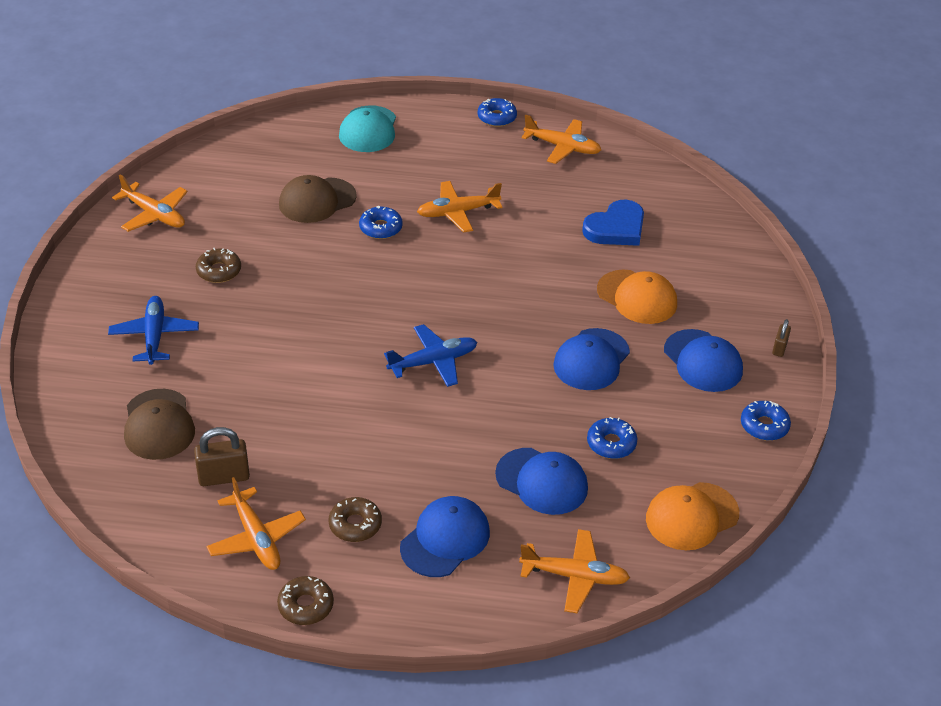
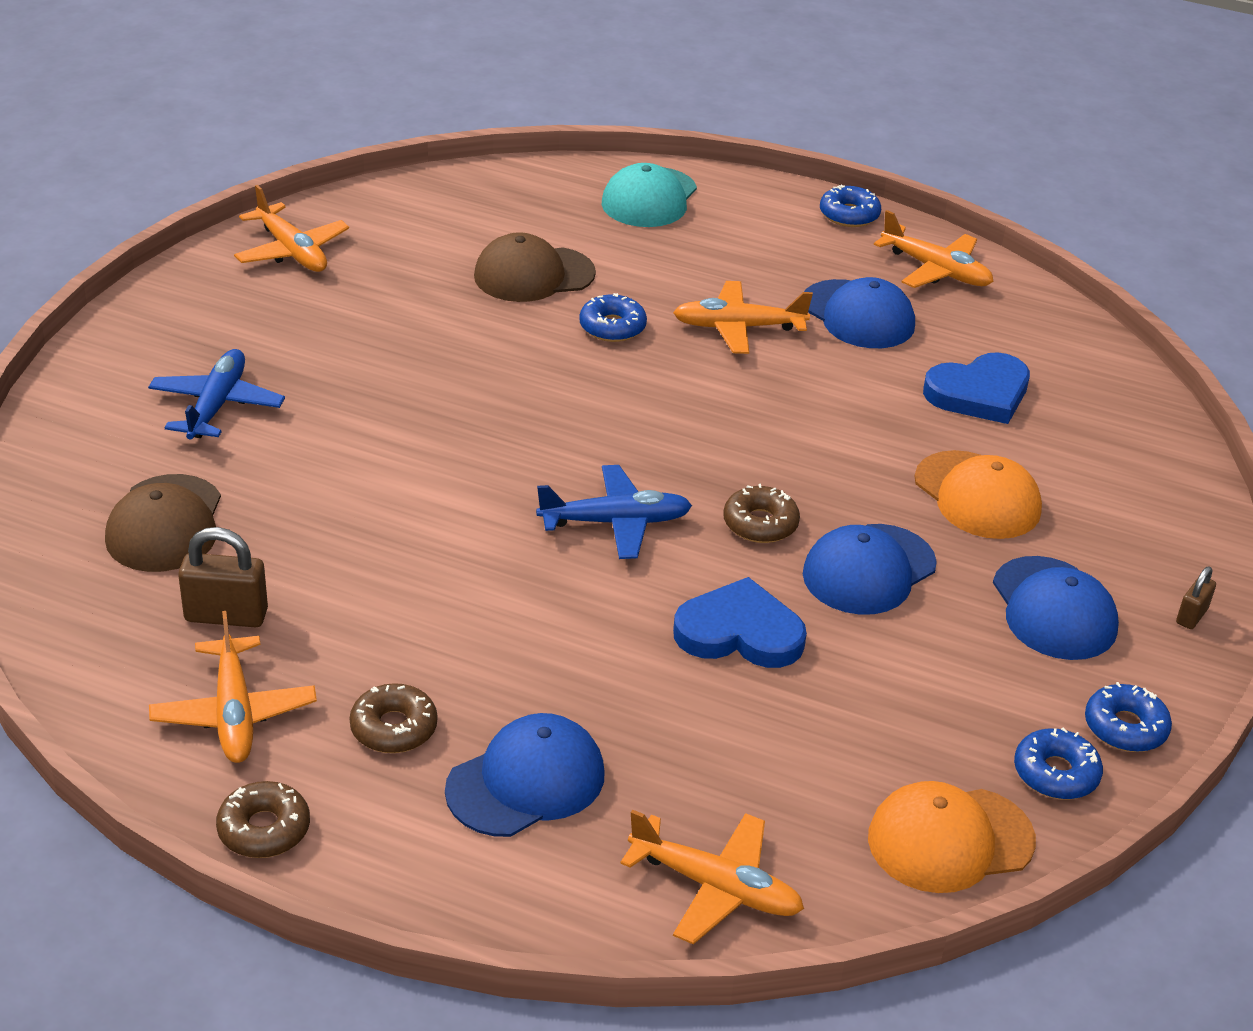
camera: 15 degrees right, 5 degrees down
(219, 271) = (349, 339): brown donut -> brown donut (760, 524)
(532, 417) = (739, 632): none -> blue heart
(542, 481) = (718, 730): blue cap -> blue cap (857, 315)
(611, 443) = (854, 699): blue donut -> blue donut (1055, 773)

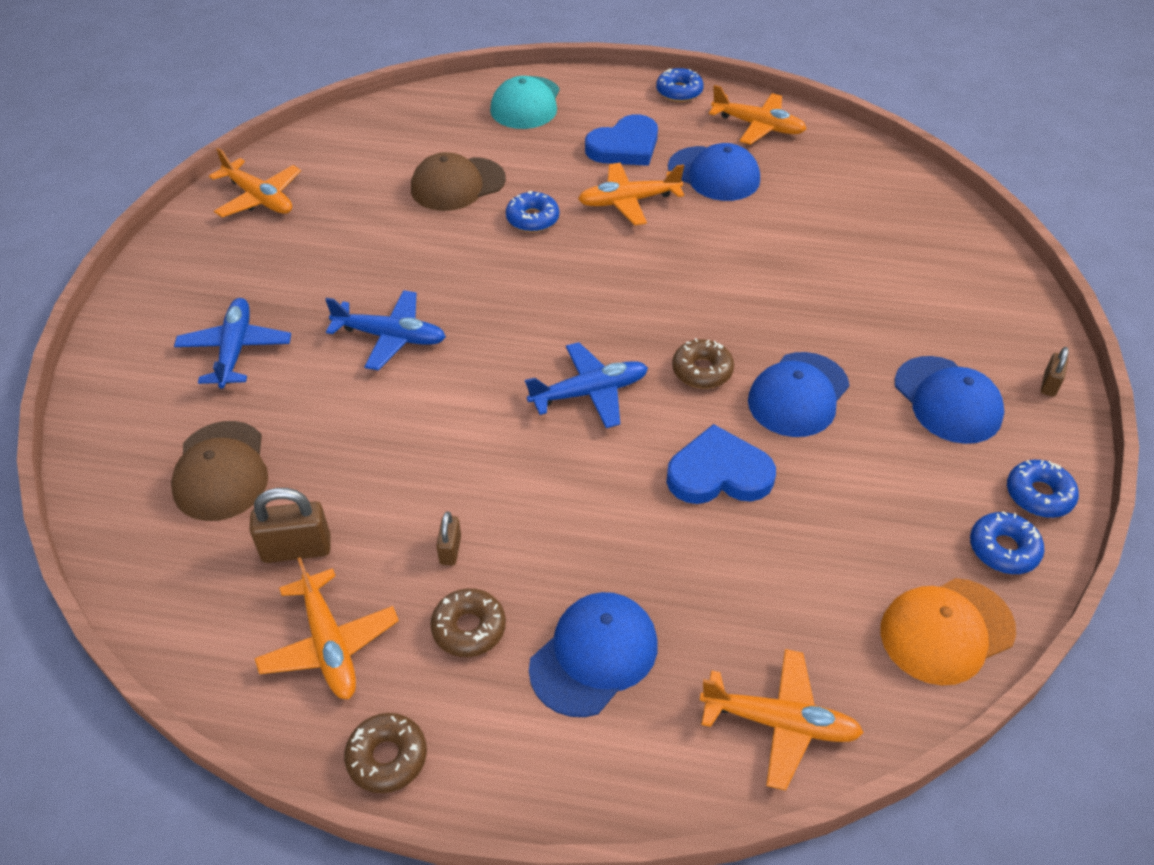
camera: 10 degrees left, 10 degrees up
(398, 649) = (450, 550): none -> brown padlock
(400, 424) = (390, 337): none -> blue plane
(977, 495) = (856, 312): orange cap -> none
(979, 393) = (826, 224): blue heart -> blue heart (624, 146)

